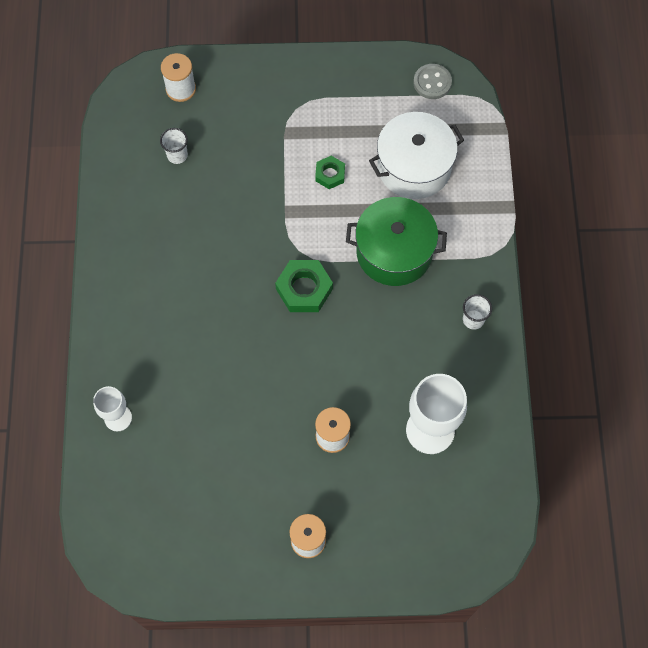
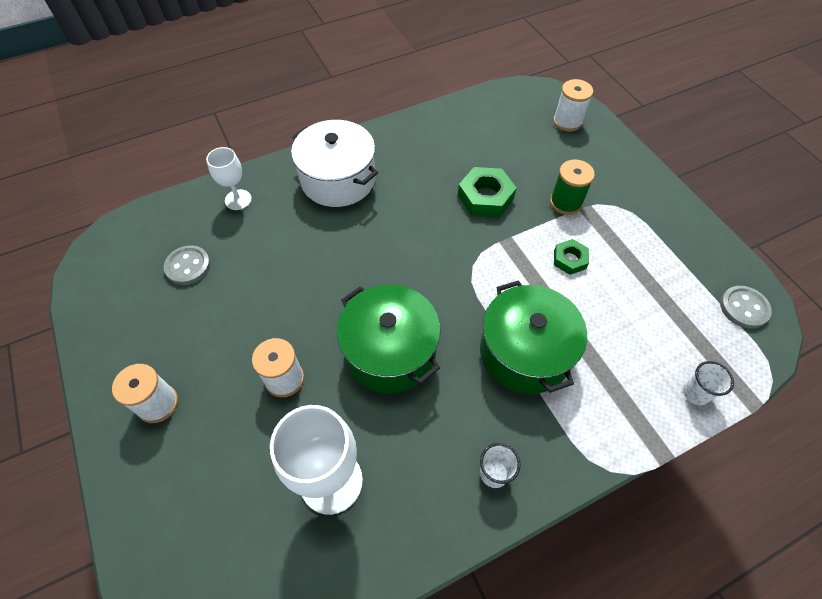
camera: 65 degrees right, 10 degrees down
(177, 155) = (505, 143): white cup -> white cup (695, 393)
(177, 484) = (188, 266): none -> grey button
(272, 144) = (565, 202): none -> green spool
(304, 289) = (434, 287): green nut -> green nut (485, 197)
(346, 348) = (390, 352): none -> green pot
(414, 167) = (634, 331): white pot -> white pot (338, 179)

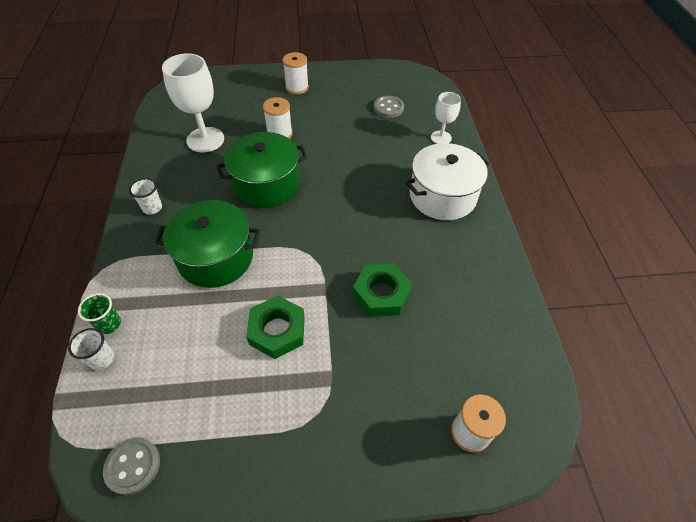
camera: 110 degrees right, 5 degrees down
(565, 202) = (345, 362): green spool -> none
(569, 259) = (277, 330): green nut -> green nut, size x1.66
(661, 412) = (109, 324): none -> green cup

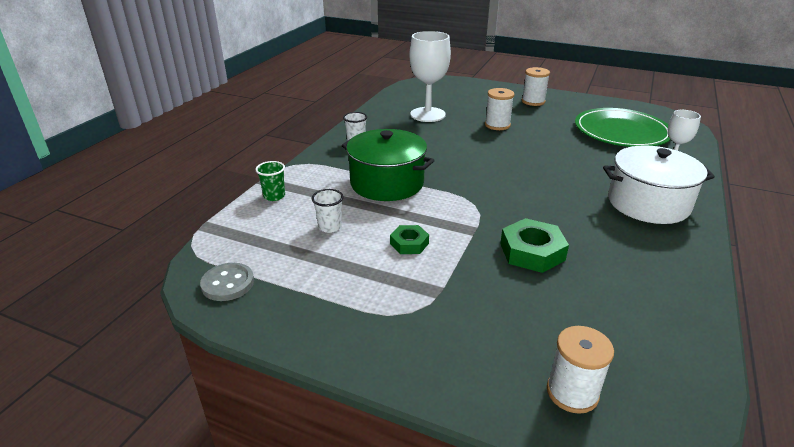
camera: 30 degrees right, 20 degrees down
(102, 359) = (253, 213): white cup -> white cup (330, 227)
(266, 184) = (463, 151): green pot -> none
(277, 330) = (409, 243): green nut -> green nut, size x0.60
(388, 108) = (621, 131): grey button -> green plate

